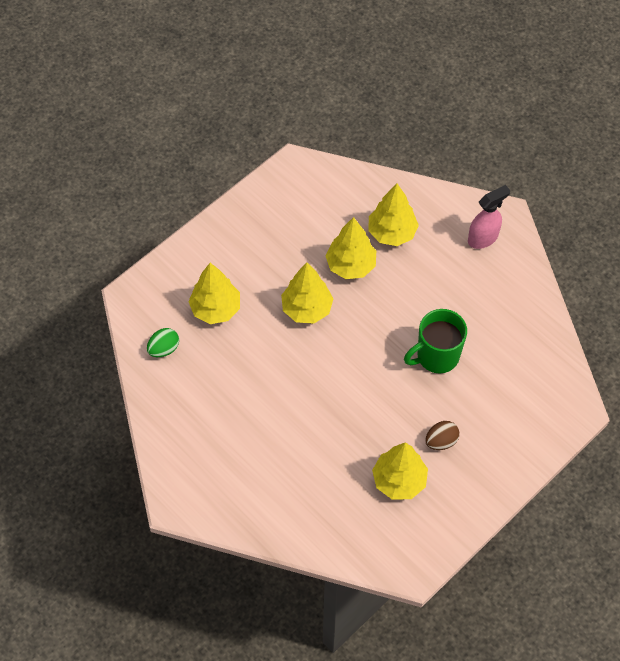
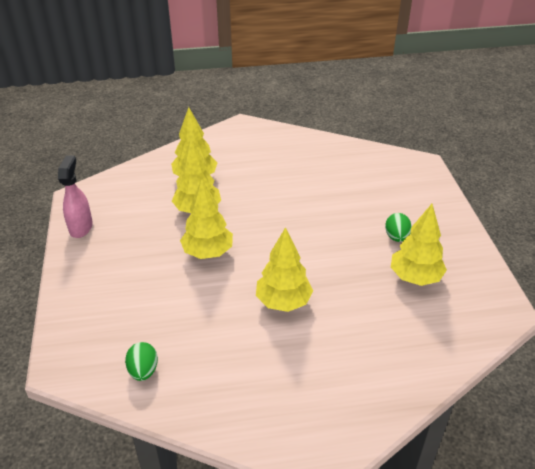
camera: 55 degrees left, 20 degrees down
(216, 309) = (145, 310): yellow tree -> yellow tree (283, 302)
(436, 356) = (320, 205): green mug -> none
(441, 441) = (396, 237): brown egg -> green egg
(483, 238) = (248, 141): pink spray bottle -> pink spray bottle (81, 227)

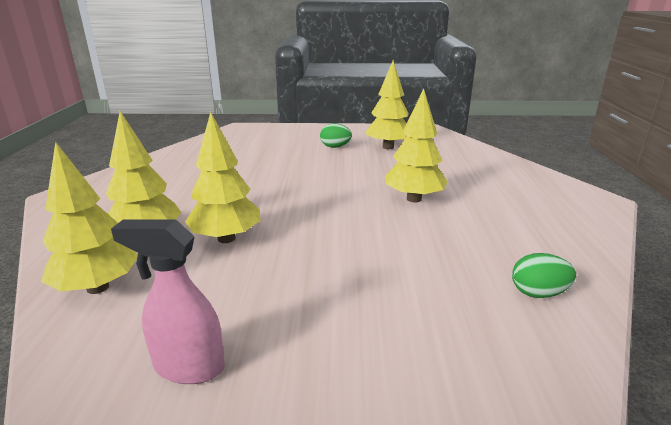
camera: 80 degrees left, 15 degrees down
(208, 252) = (320, 236): yellow tree -> yellow tree (98, 287)

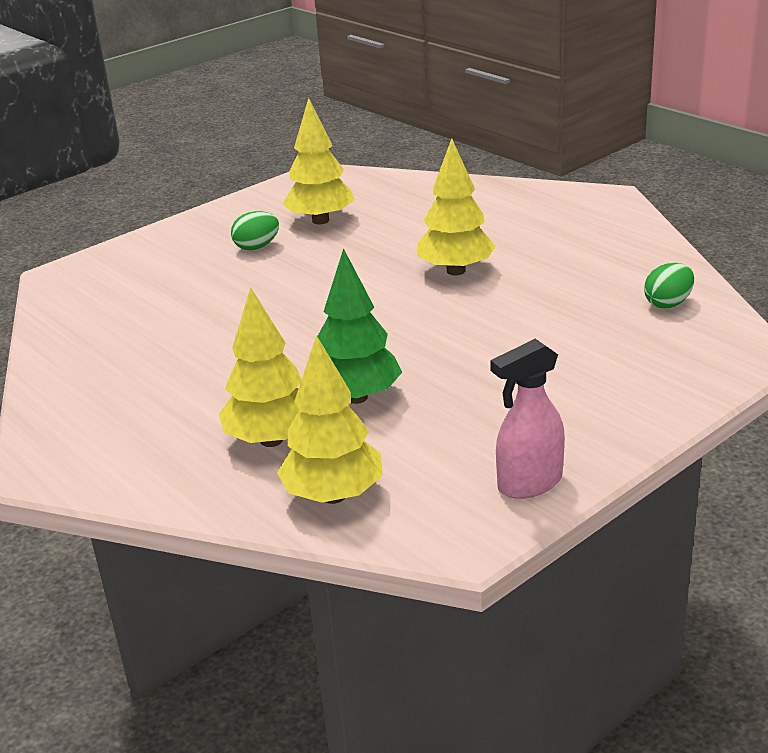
camera: 40 degrees left, 5 degrees up
(226, 238) = (356, 397): yellow tree -> green tree

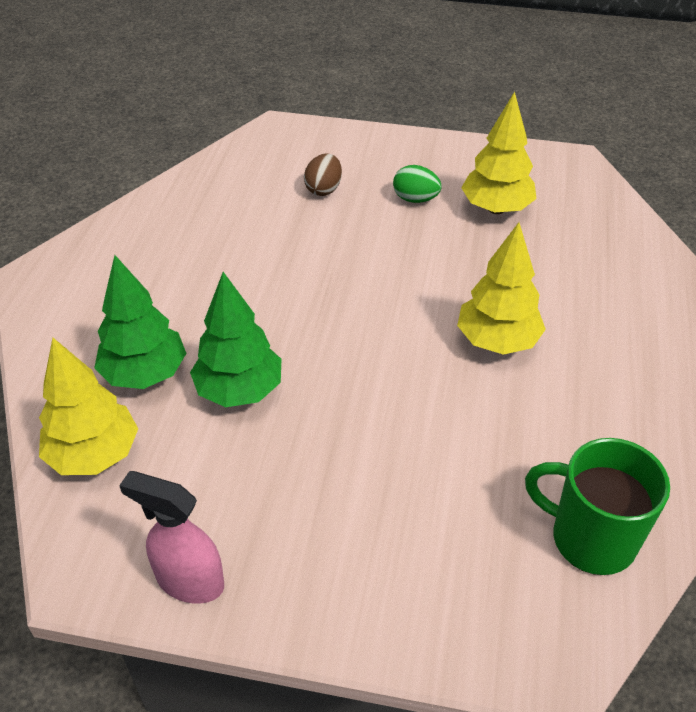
camera: 50 degrees right, 15 degrees up
(177, 281) = (323, 189): none -> brown egg
(271, 440) = (145, 374): yellow tree -> green tree
(668, 303) = (590, 538): green egg -> green mug

